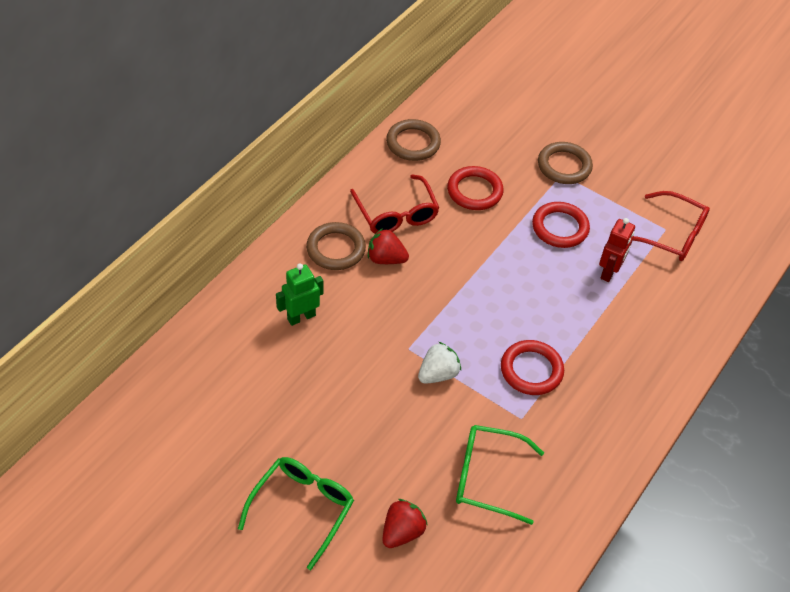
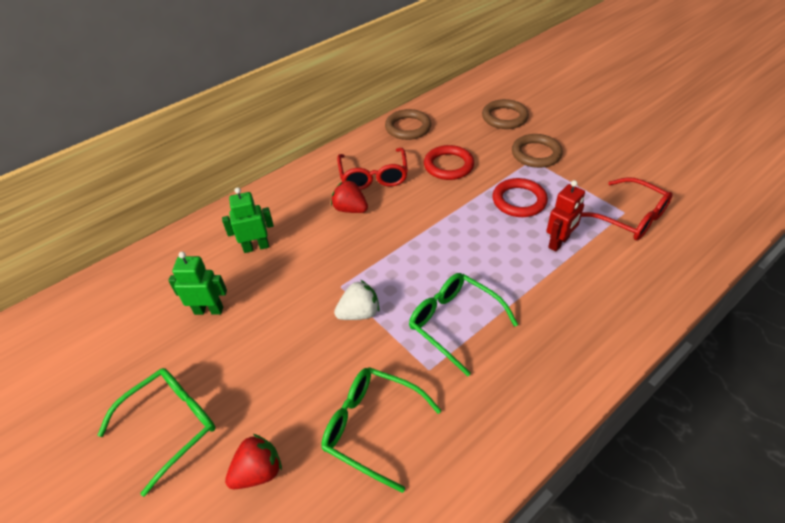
camera: 20 degrees right, 5 degrees down
(283, 394) = (209, 310): none -> green robot
(336, 249) = (310, 197): brown ring -> brown ring (504, 117)
(531, 370) = (454, 323): red ring -> green glasses

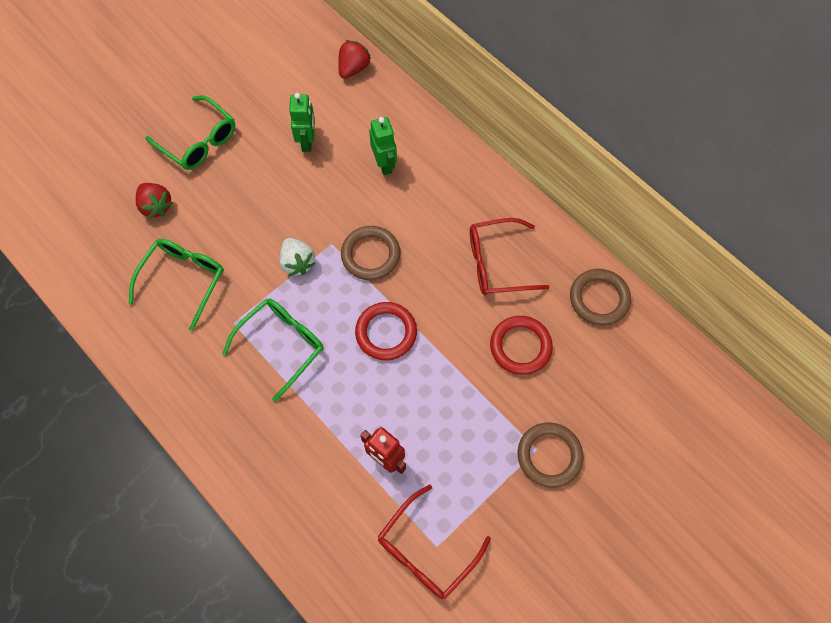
camera: 85 degrees right, 20 degrees up
(350, 209) = (440, 243): red strawberry -> red strawberry (353, 68)
(504, 117) = (632, 423): brown ring -> brown ring (370, 255)
(519, 201) = (456, 423): red ring -> red ring (386, 332)

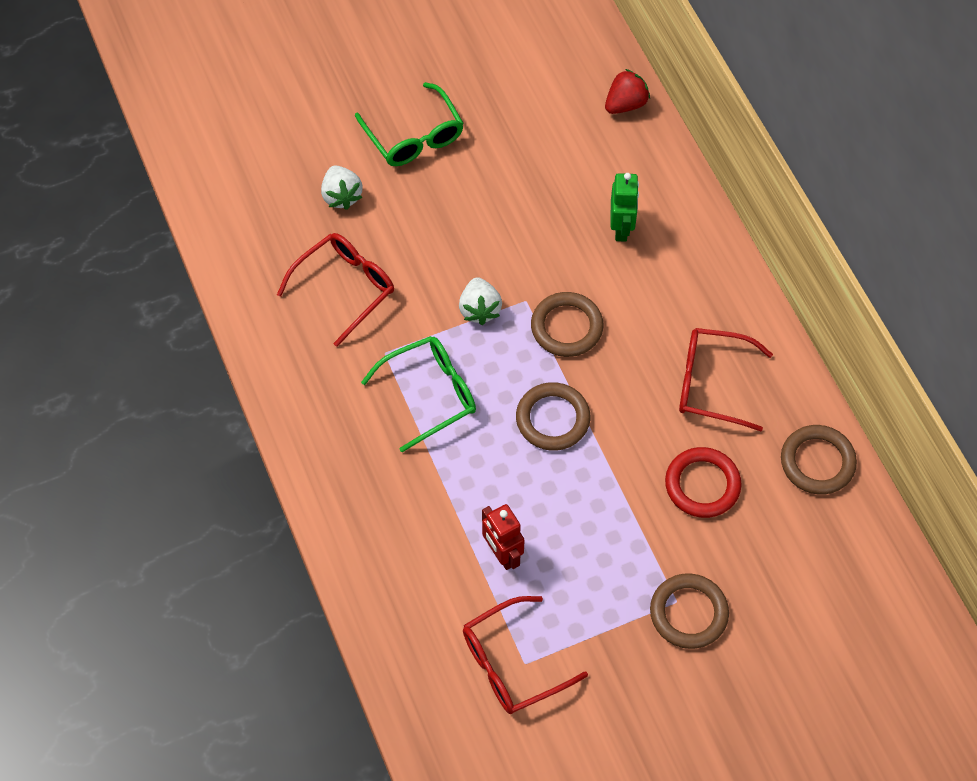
camera: 20 degrees right, 5 degrees down
(156, 206) = (341, 196): red strawberry -> white strawberry
(183, 280) = (345, 288): green glasses -> red glasses
(307, 141) = (540, 174): green robot -> none
(386, 332) = (552, 419): red ring -> brown ring

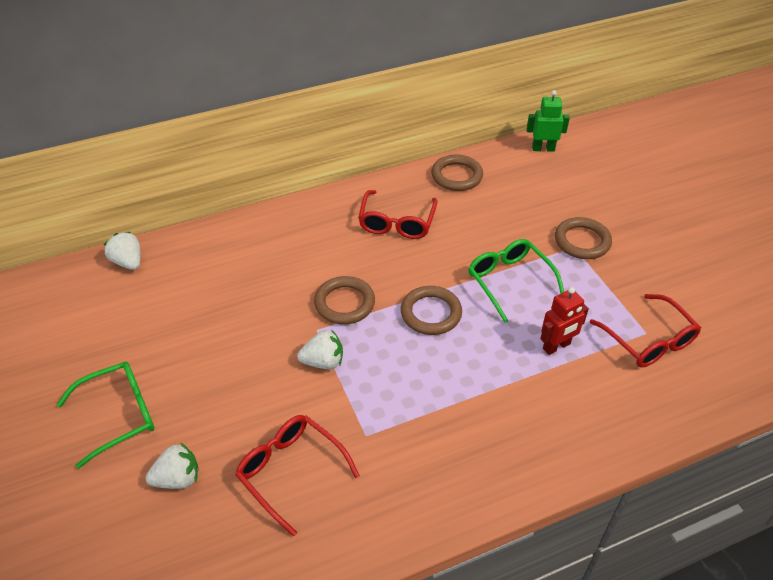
camera: 90 degrees left, 15 degrees down
(430, 394) = (410, 398): green glasses -> green glasses (509, 281)
(621, 228) = (252, 268): green robot -> green robot (543, 148)
(625, 104) = (128, 262): red strawberry -> white strawberry
(702, 485) = (480, 231): red ring -> none

